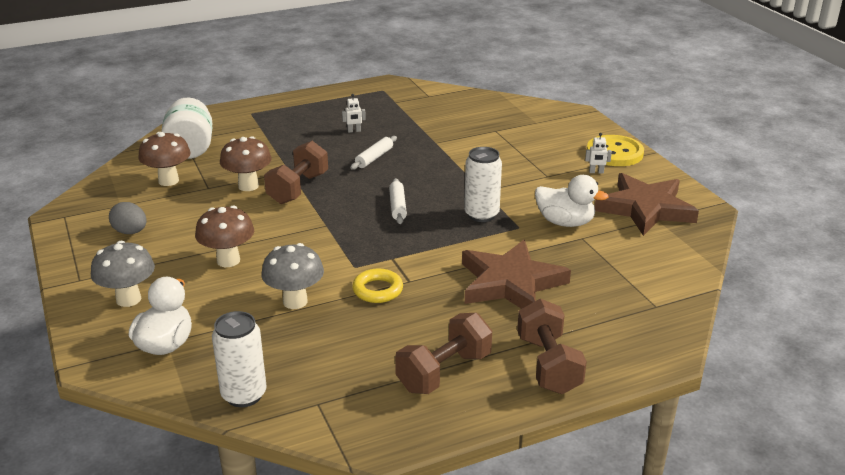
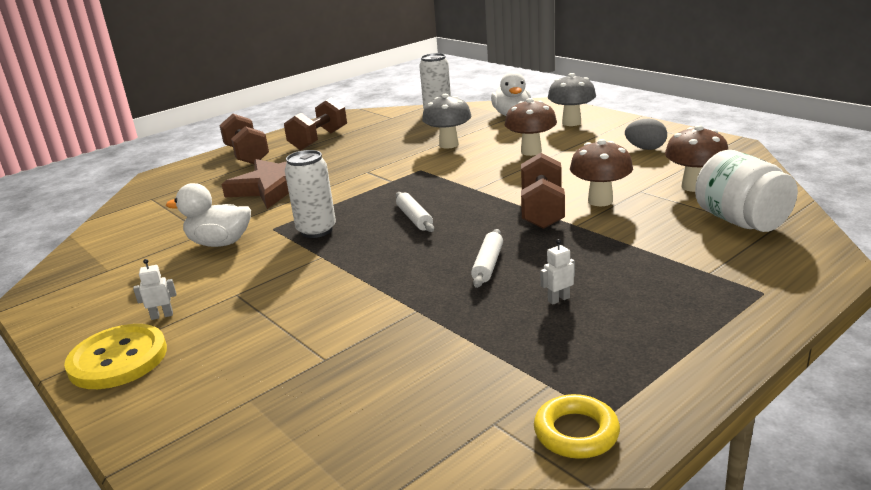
camera: 165 degrees right, 5 degrees down
(377, 290) = (389, 162): yellow ring -> yellow ring (576, 432)
(645, 208) = (115, 279): brown star -> none

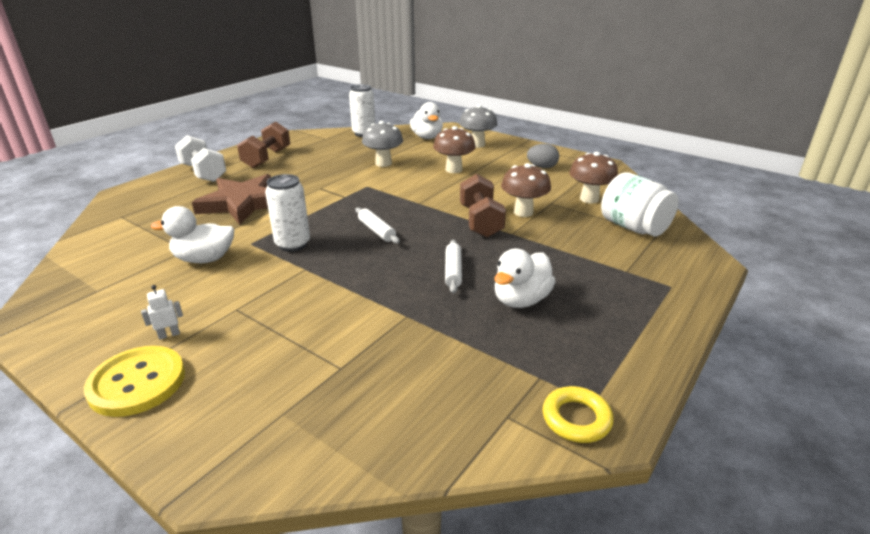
camera: 15 degrees left, 5 degrees up
(247, 155) = (204, 173): brown dumbbell -> white dumbbell
(558, 299) = (521, 300): white robot -> white duck

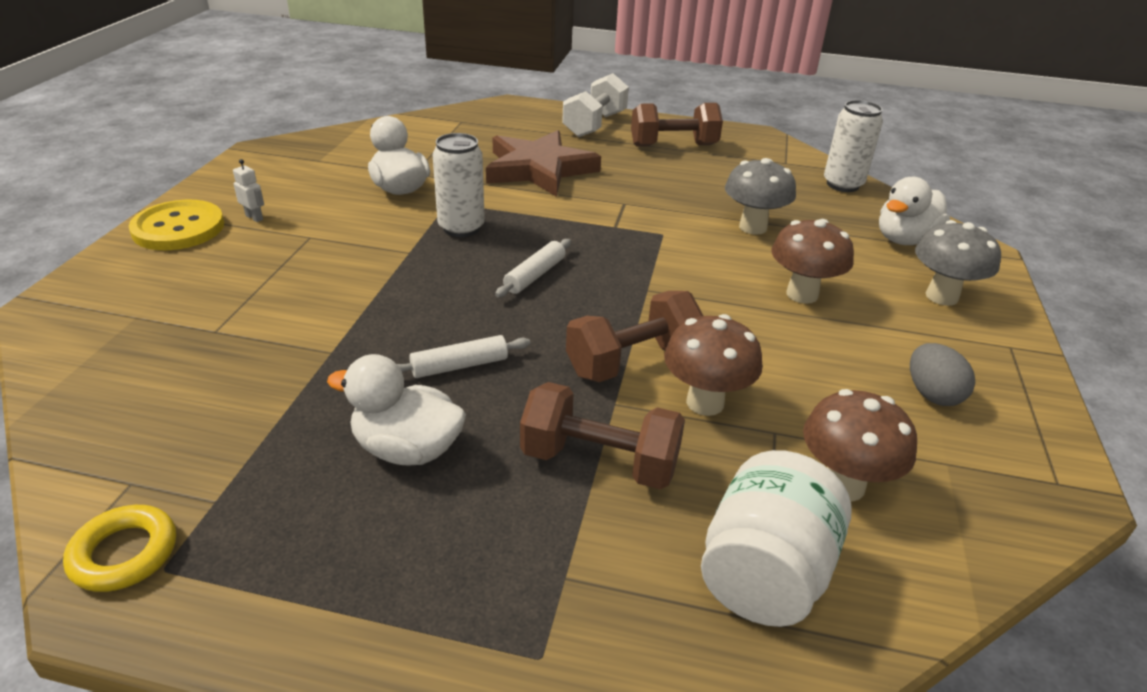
camera: 65 degrees right, 5 degrees up
(554, 247) = (599, 461): none -> brown dumbbell

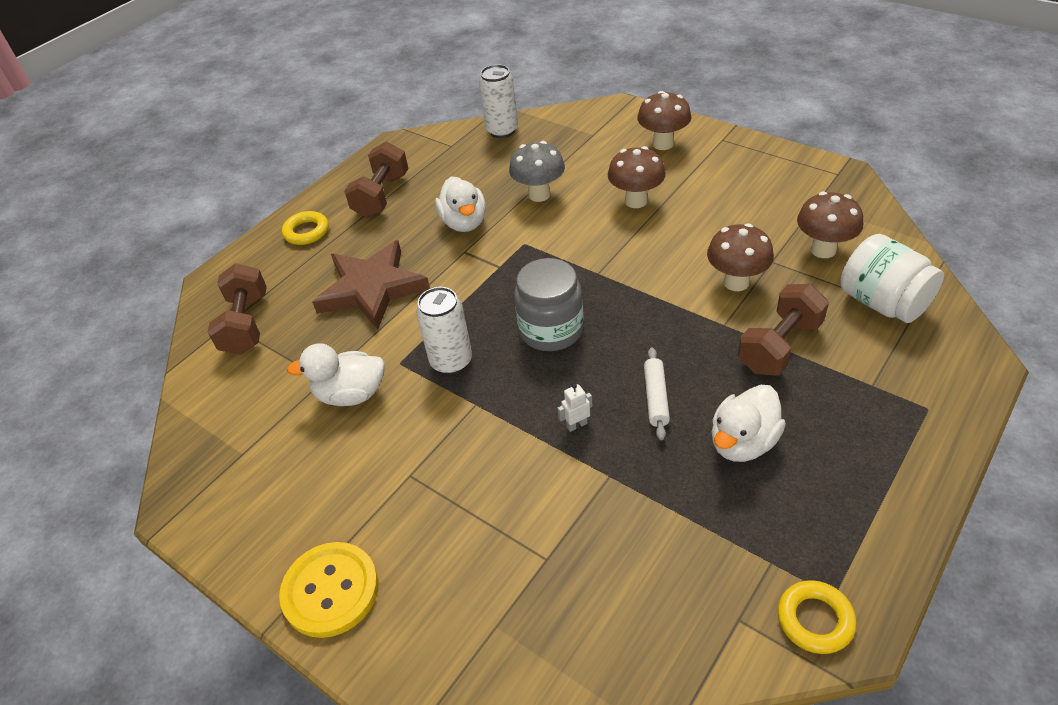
camera: 60 degrees left, 10 degrees up
(254, 217) = (344, 519): white robot -> white robot (576, 425)
(535, 275) = (551, 330): white rolling pin -> grey jar
(595, 125) = (306, 232): white dumbbell -> yellow ring
(632, 361) = (682, 304): brown dumbbell -> brown dumbbell (246, 324)
(904, 240) = (591, 132): white duck -> white duck (464, 223)
(932, 394) = (756, 187): grey egg -> none
(941, 296) = (663, 144): grey mushroom -> brown mushroom

